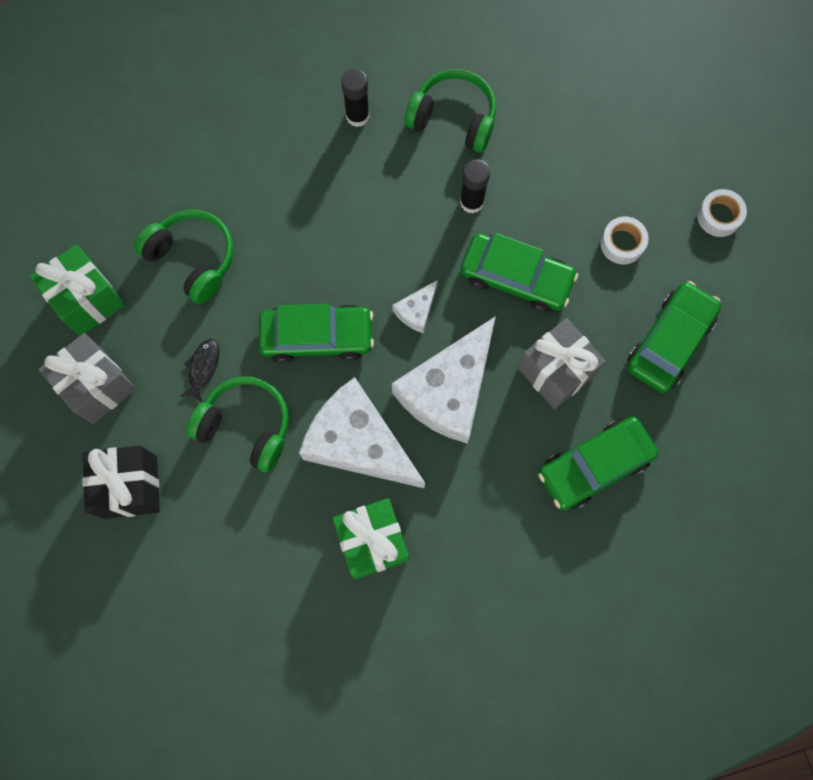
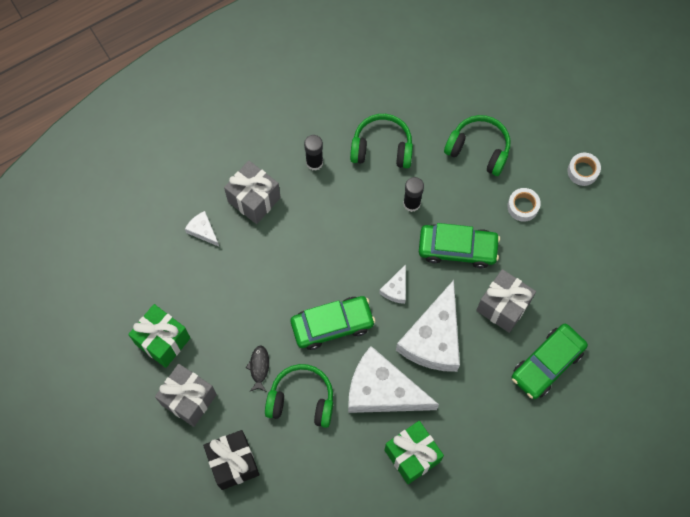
camera: 15 degrees left, 5 degrees down
(184, 169) = (203, 230): none -> white cheese
(193, 259) = (228, 293): green headphones -> green headphones (478, 149)
(263, 145) = (254, 199): none -> grey gift
(669, 341) = (573, 266): green car -> none

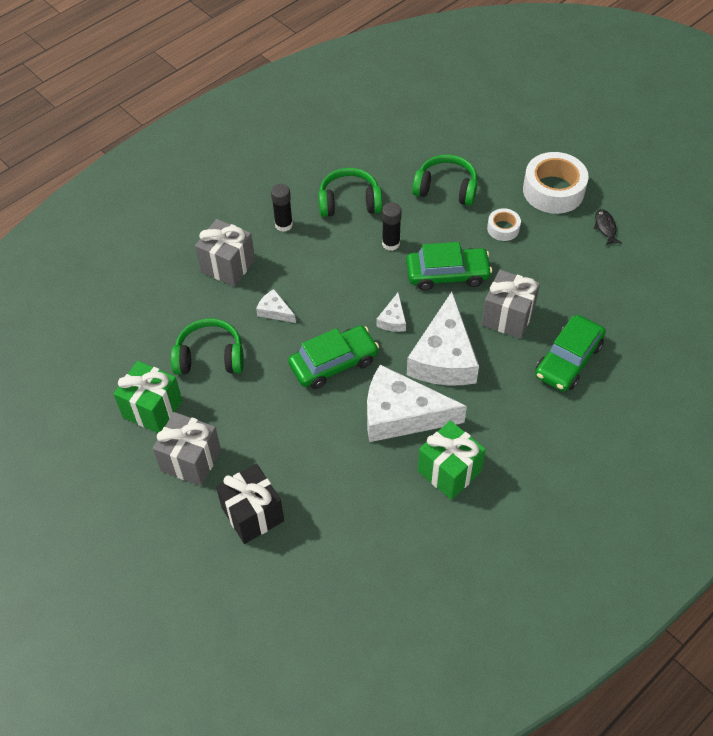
camera: 10 degrees left, 15 degrees down
(203, 230) = (179, 301): white cheese -> white cheese (275, 311)
(259, 367) = (263, 416): black fish -> black fish (605, 227)
(301, 400) = (316, 439): green headphones -> green headphones (210, 357)
(582, 171) = (553, 190): white tape -> white tape, size x1.96

